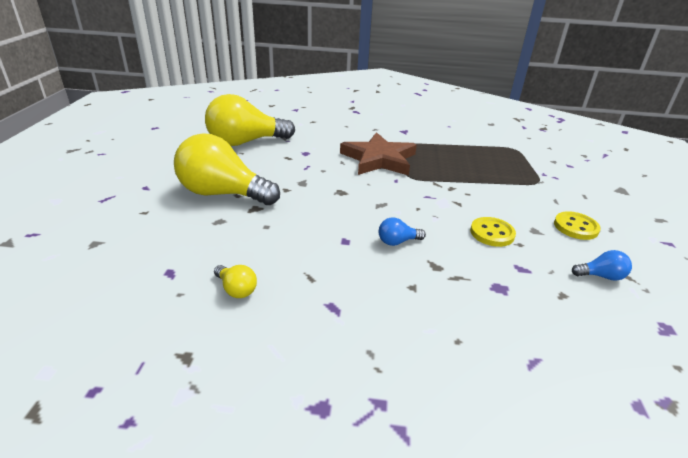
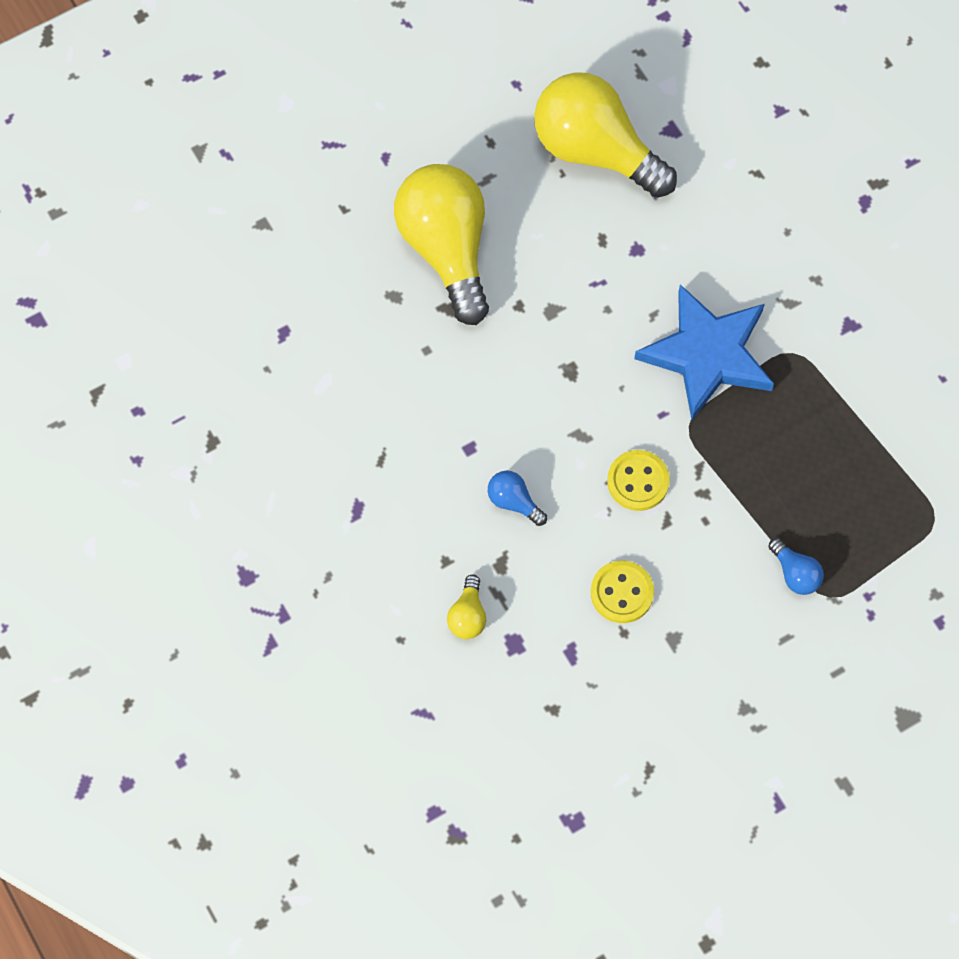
camera: 55 degrees right, 35 degrees up
(236, 289) = (311, 410): yellow light bulb -> yellow light bulb (468, 615)
(379, 159) = (707, 355): brown star -> blue star
(575, 227) = (725, 683): yellow button -> yellow button (638, 481)
(601, 276) = (625, 739): blue light bulb -> blue light bulb (795, 573)

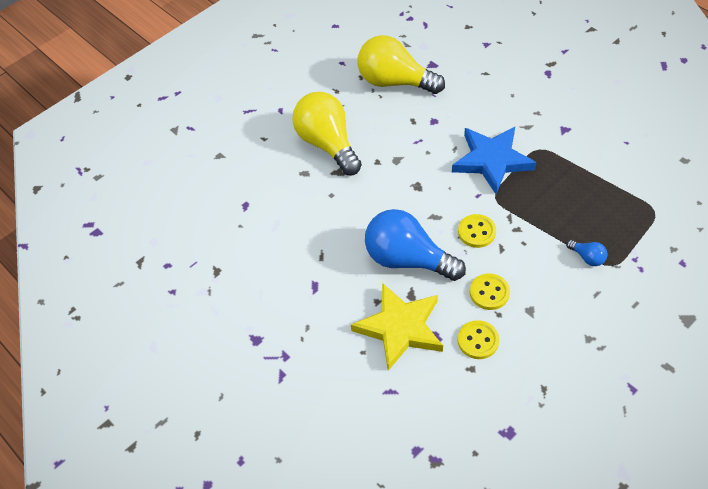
camera: 10 degrees left, 15 degrees down
(468, 615) = (400, 328): yellow light bulb -> yellow star
(514, 501) = (407, 259): blue light bulb -> blue light bulb, size x2.44
(578, 667) = (478, 340): none -> yellow button

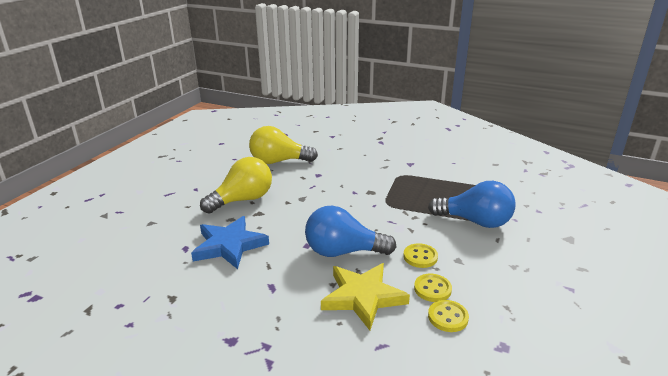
camera: 25 degrees left, 25 degrees down
(327, 144) = (242, 200): yellow light bulb -> yellow light bulb turned 105 degrees clockwise
(476, 232) = (386, 224): yellow button -> yellow button (448, 317)
(492, 161) = (372, 186): blue star -> blue star (229, 245)
(587, 257) = (475, 221): blue light bulb -> blue light bulb, size x2.44

